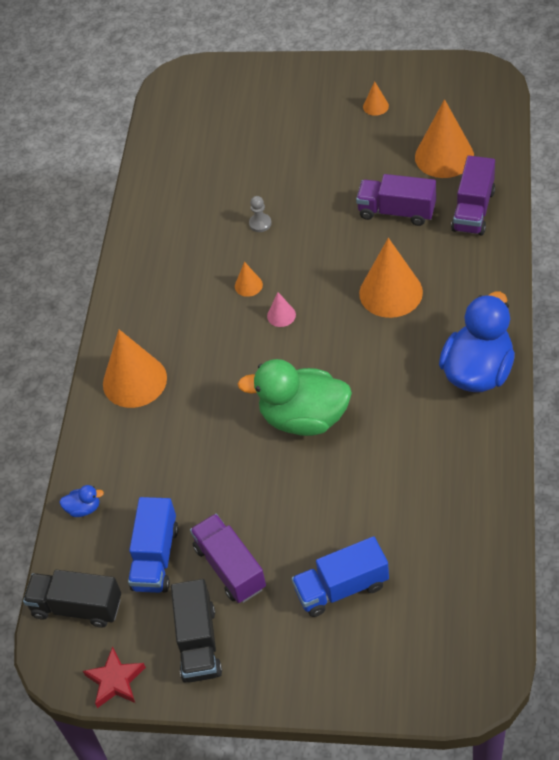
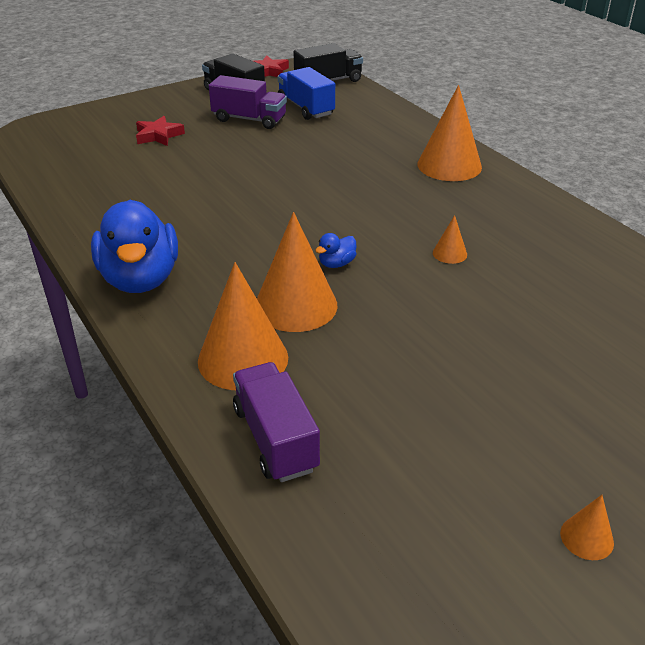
camera: 135 degrees right, 15 degrees down
(84, 508) = (384, 108): blue duck -> blue duck (336, 264)
(260, 223) = (517, 307): grey pawn -> none
(281, 315) = (386, 245): pink cone -> none
(304, 418) = (280, 194): green duck -> none
(341, 588) = (158, 135): blue truck -> red star
(396, 211) = (377, 390): purple truck -> none
(444, 156) = (390, 502): orange cone -> orange cone (243, 359)

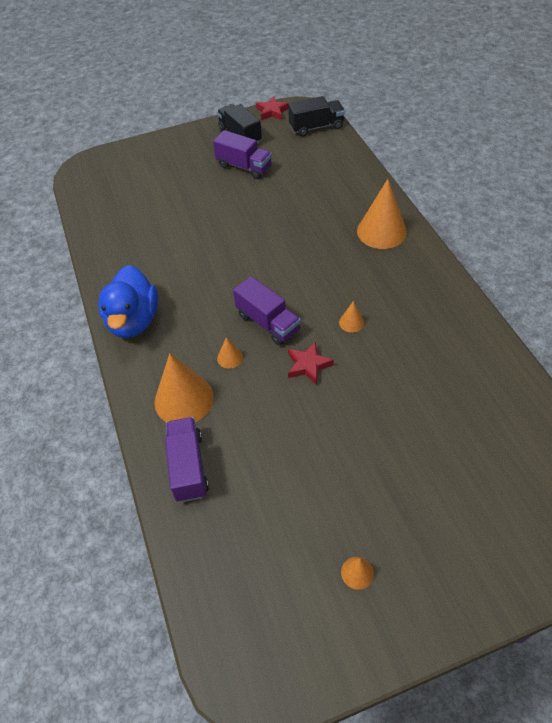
camera: 15 degrees right, 15 degrees up
(158, 135) = (174, 179): red star -> red star (308, 365)
(296, 305) = (230, 358): orange cone -> orange cone, size x0.45
(305, 108) = (290, 157): blue truck -> none
(336, 264) = (268, 323): blue duck -> purple truck

